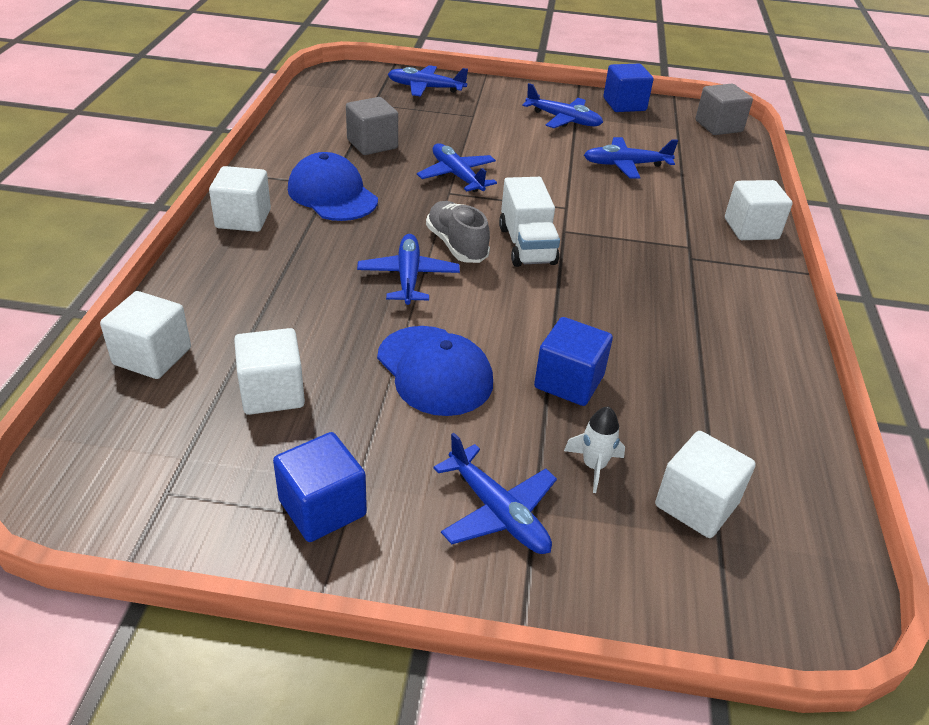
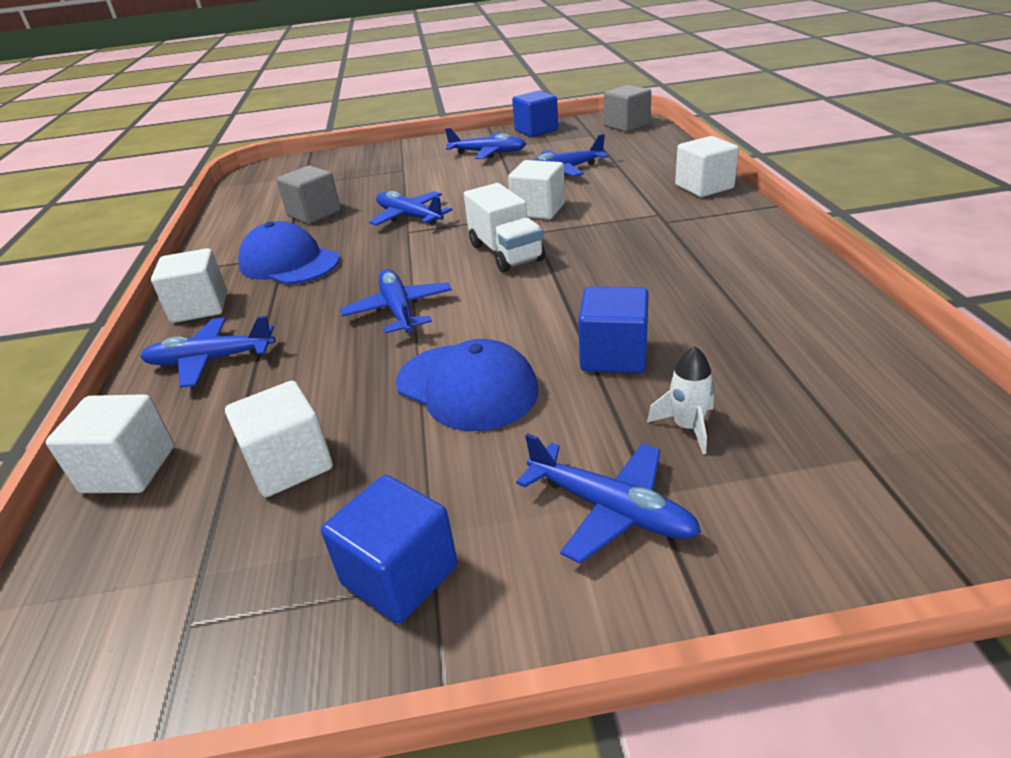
camera: 10 degrees left, 5 degrees down
(426, 88) = (348, 161): blue plane -> blue plane (211, 360)
(456, 245) = (436, 271): grey shoe -> none
(696, 504) = (816, 430): white cube -> white cube (538, 210)

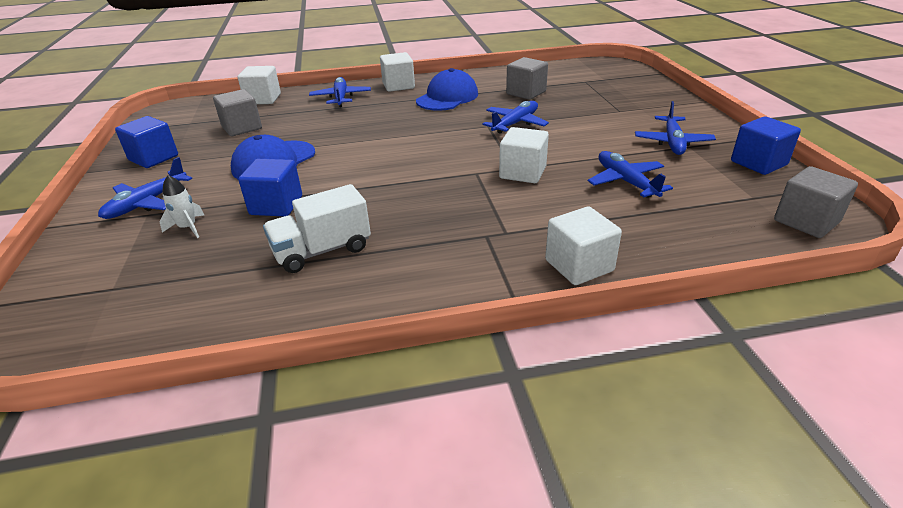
camera: 85 degrees right, 0 degrees up
(289, 464) = (242, 128): white cube -> grey cube
(399, 310) = (369, 135): blue plane -> none
(506, 253) = (440, 163): white truck -> white truck (322, 251)

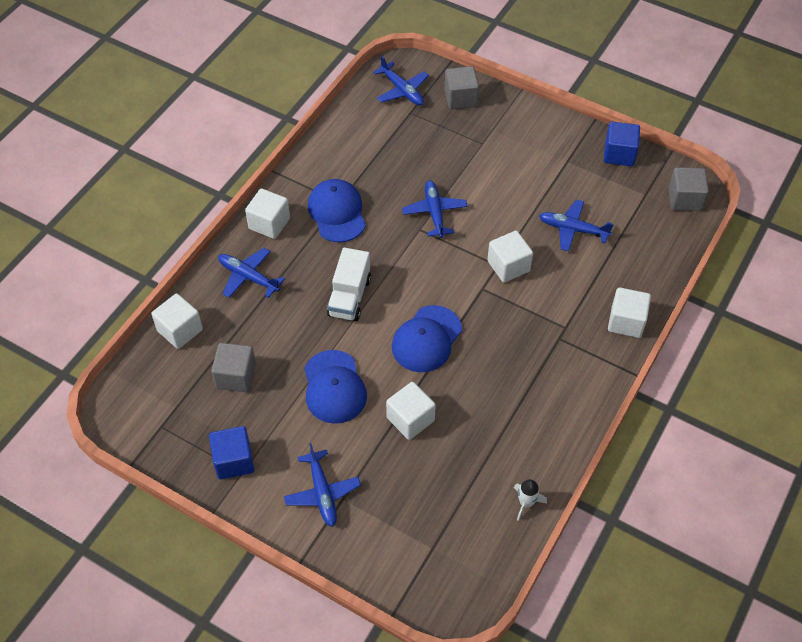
camera: 50 degrees left, 20 degrees up
(188, 228) = (391, 481): white rocket -> white rocket (526, 503)
(276, 205) = (410, 419): blue cube -> white cube
(322, 251) = (496, 424): white truck -> white truck (349, 297)
(379, 174) = (426, 339): none -> blue cap
(526, 93) = (388, 162): grey cube -> grey cube (460, 98)
(672, 142) = (554, 163): blue plane -> blue plane (402, 90)

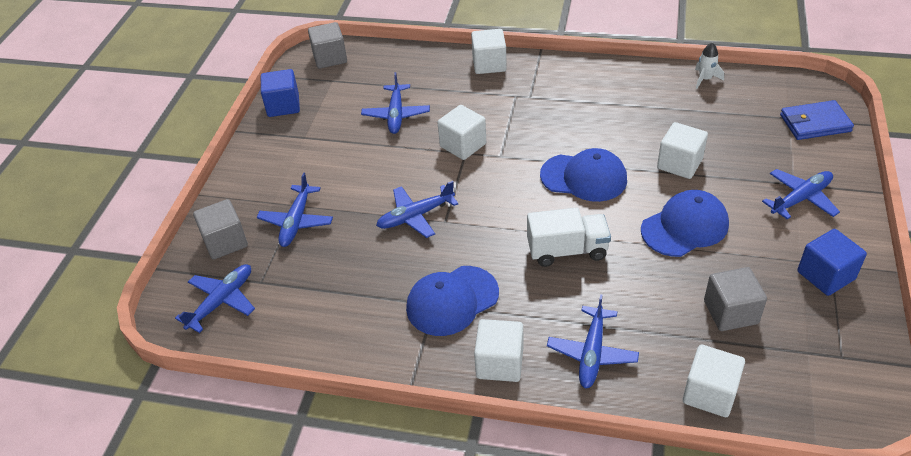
camera: 105 degrees left, 10 degrees down
(414, 567) = (815, 123): none -> blue wallet
(463, 140) = (296, 221): none -> blue plane

